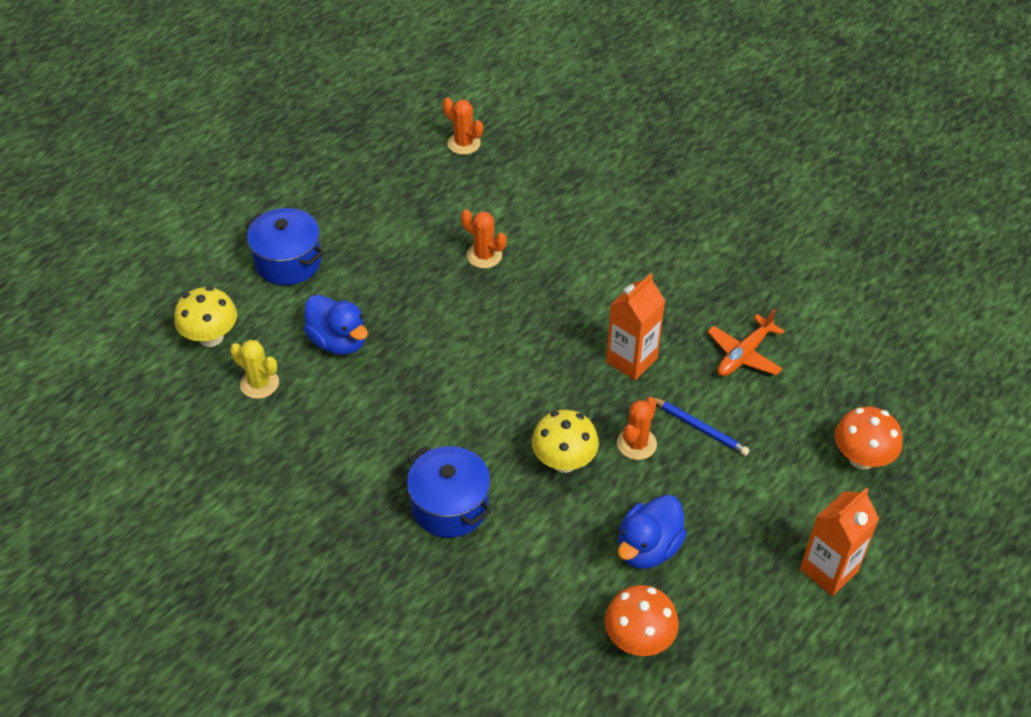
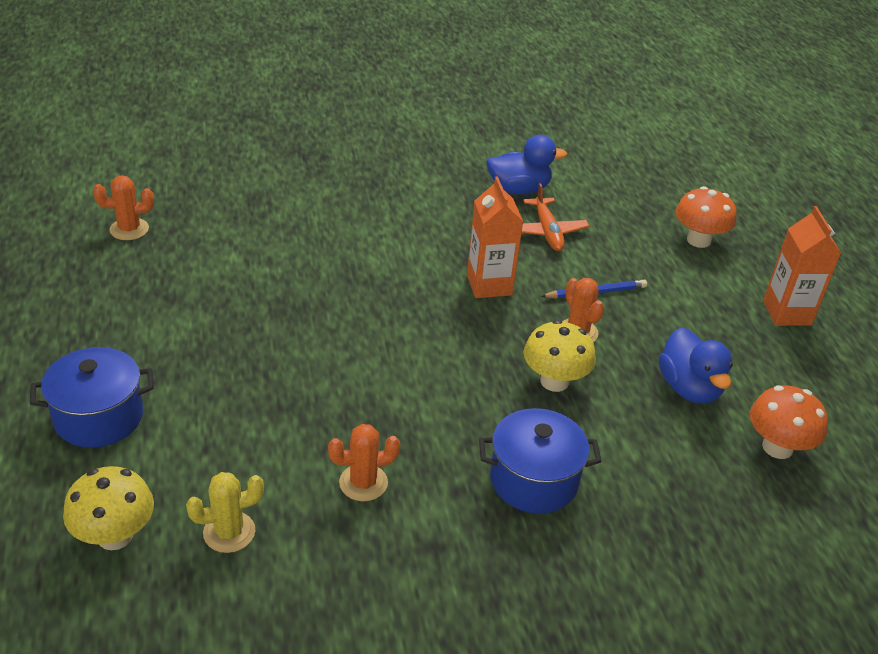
camera: 55 degrees left, 10 degrees down
(338, 341) = (250, 441): blue duck -> blue duck (519, 189)
(484, 256) = (274, 293): orange cactus -> orange cactus (363, 483)

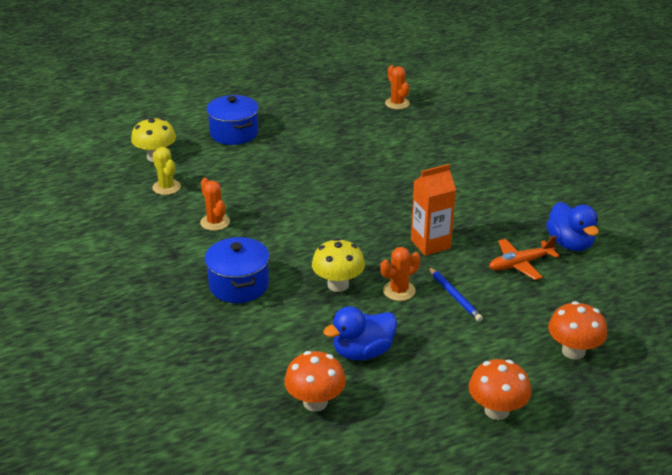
camera: 80 degrees right, 5 degrees down
(787, 313) = (496, 410): orange carton -> orange mushroom

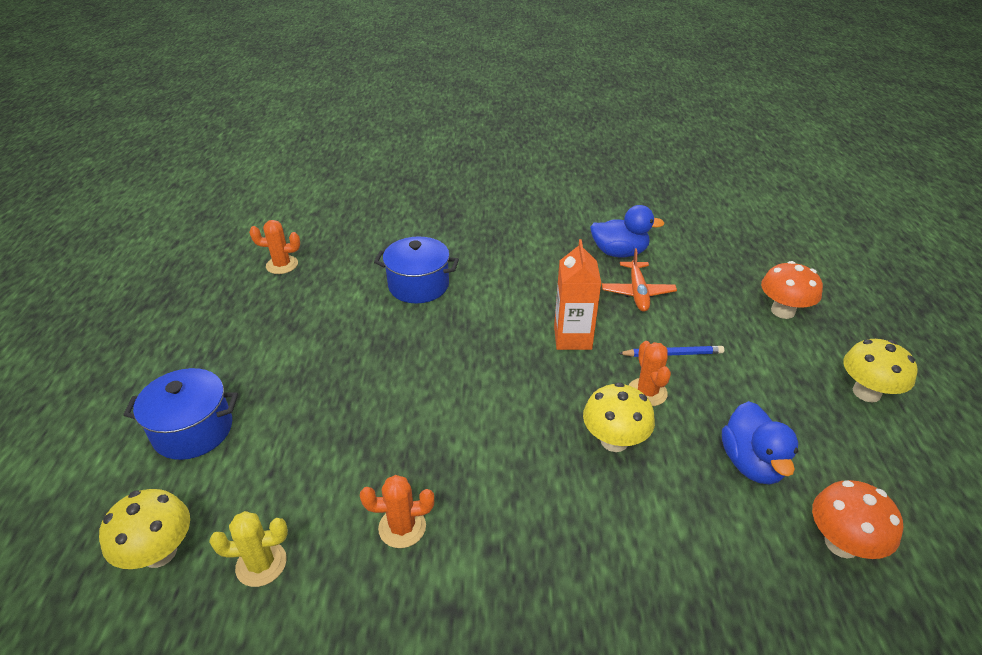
camera: 65 degrees left, 5 degrees up
(239, 285) = (571, 547): blue pot -> blue pot (418, 285)
(496, 410) = (866, 392): orange mushroom -> yellow mushroom

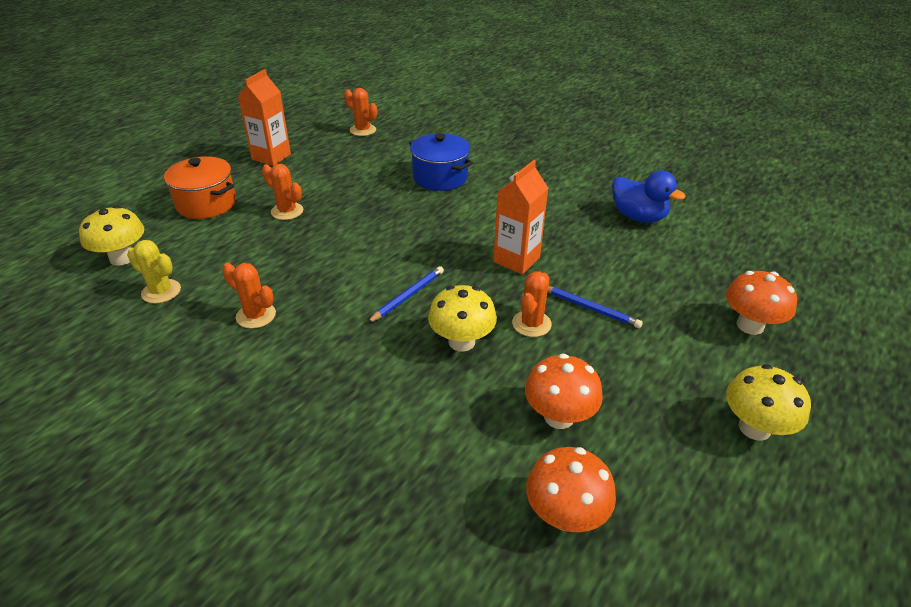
camera: 35 degrees right, 0 degrees up
(193, 430) = (206, 204): blue pot -> orange pot
(209, 338) = (271, 157): none -> orange carton
(302, 393) = (287, 211): none -> orange cactus
(523, 422) = (408, 296): none -> blue pencil
(637, 292) = (617, 252): orange plane -> none
(751, 463) = (559, 416): blue duck -> orange mushroom

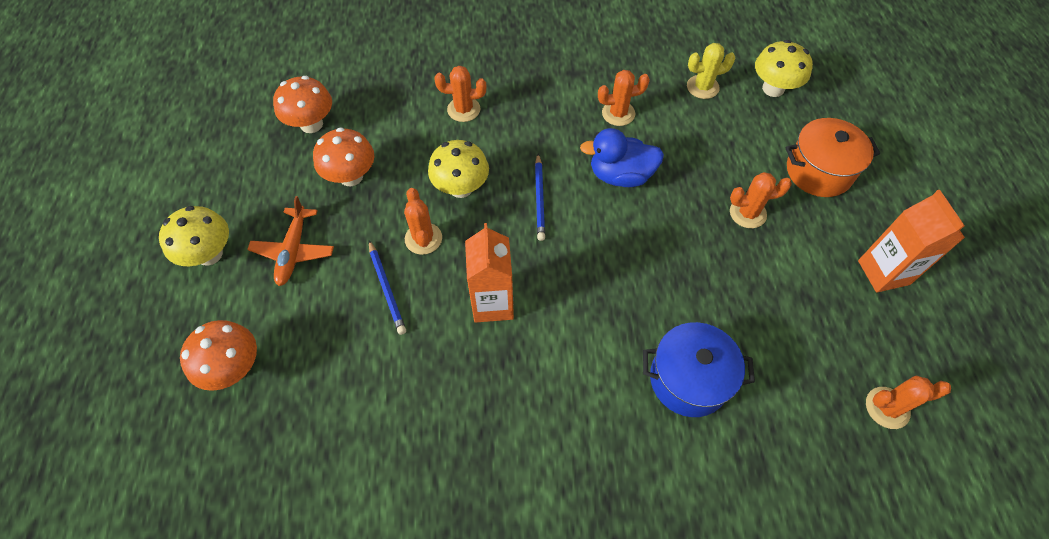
camera: 140 degrees right, 20 degrees up
(379, 412) = (463, 109): none -> orange cactus
(590, 308) = (387, 289): blue pencil -> blue pencil turned 105 degrees counterclockwise
(638, 217) = (417, 480): blue duck -> blue duck (620, 175)
(660, 380) = (294, 251): none -> orange plane

